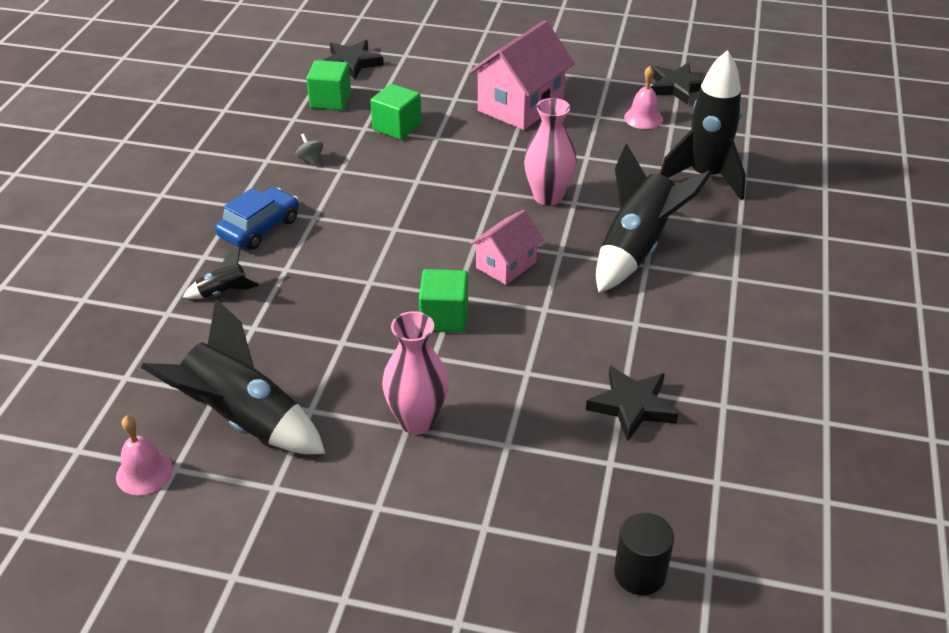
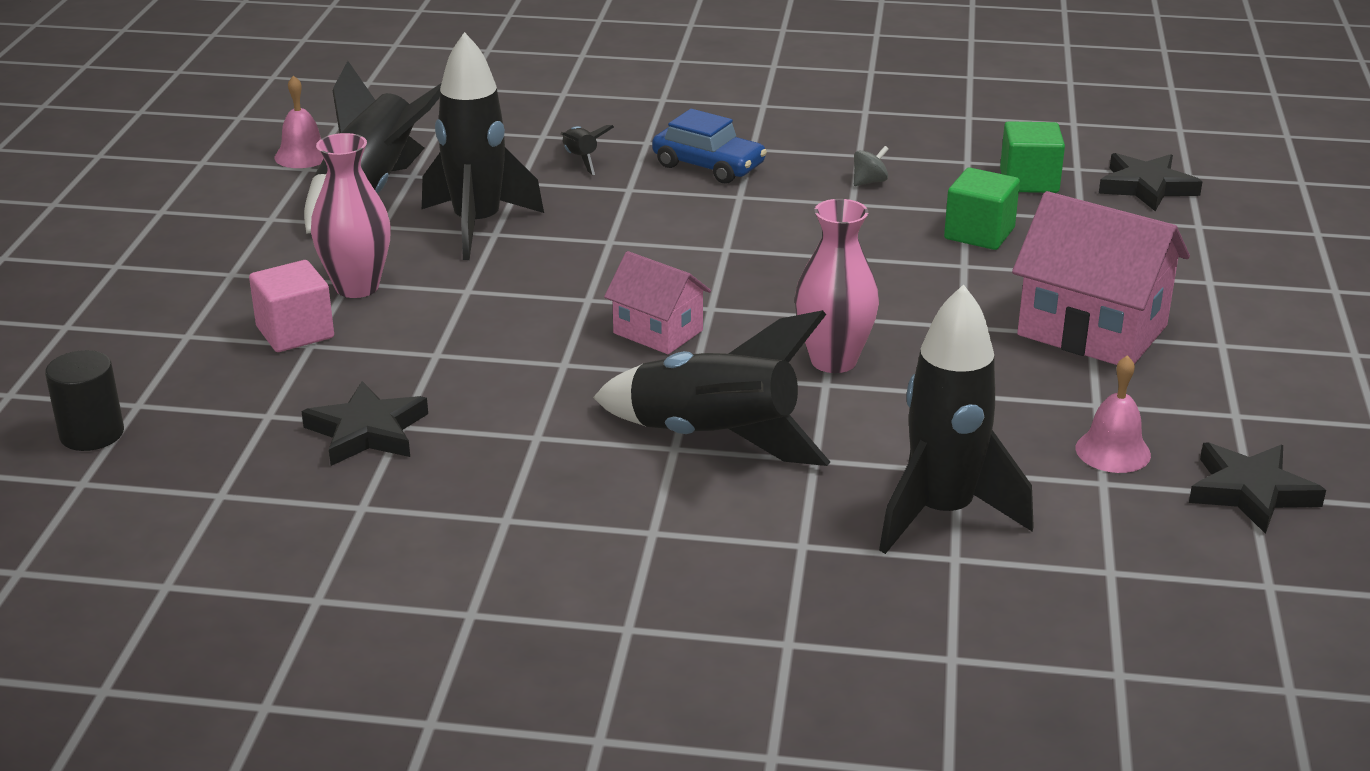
camera: 85 degrees right, 10 degrees down
(326, 352) = (477, 226): none -> black rocket
(444, 317) = (543, 293): green cube -> none
(487, 455) = (295, 332): none -> pink cube

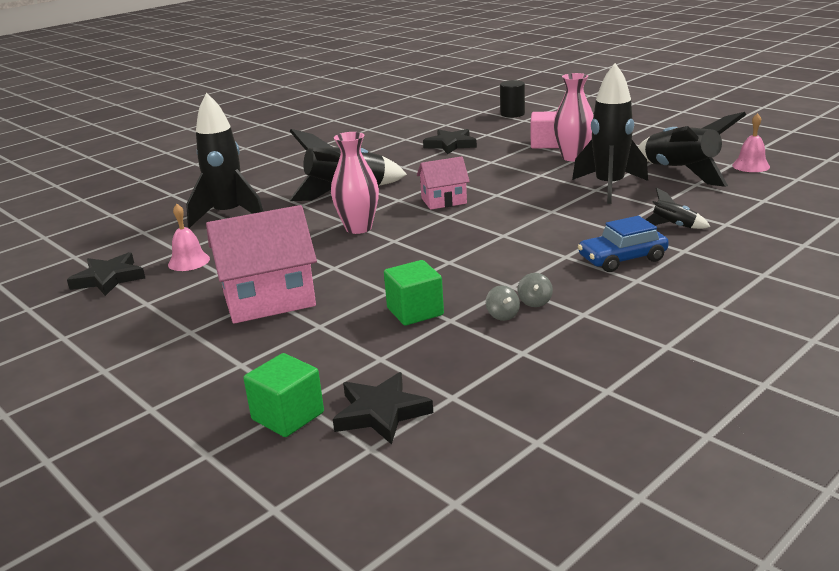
camera: 130 degrees right, 5 degrees down
(918, 189) = (502, 315): none -> grey spinning top
(1029, 181) = (458, 363): green cube -> green cube (288, 416)

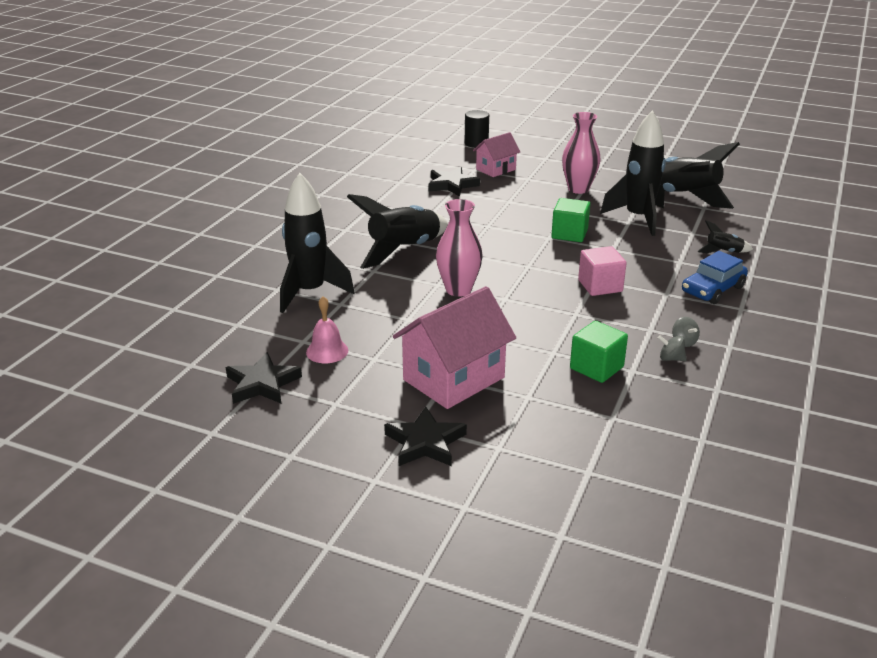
camera: 25 degrees left, 5 degrees up
(288, 416) = (591, 486): green cube -> green cube (569, 234)
(381, 413) = (663, 466): black star -> black star (425, 442)
(444, 201) = (508, 250): pink house -> pink house (495, 169)
(502, 315) = (670, 359): grey spinning top -> grey spinning top turned 150 degrees clockwise
(545, 144) = (540, 176): pink cube -> pink cube (600, 286)
(751, 166) = (730, 184): pink bell -> none

